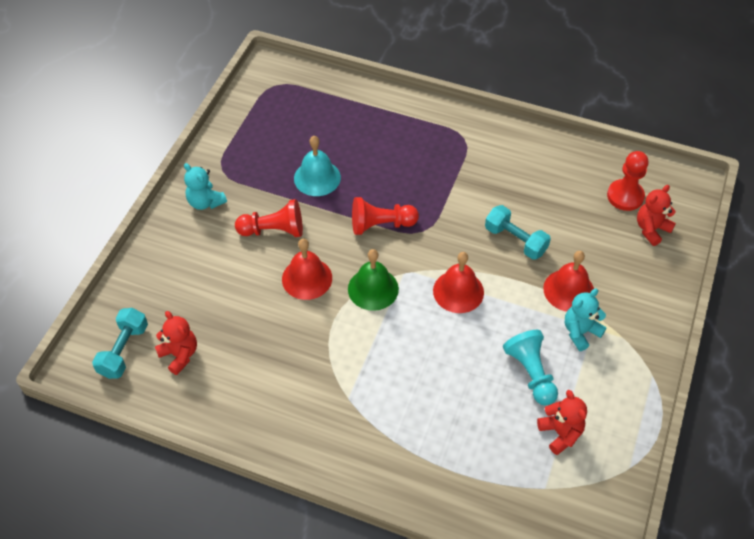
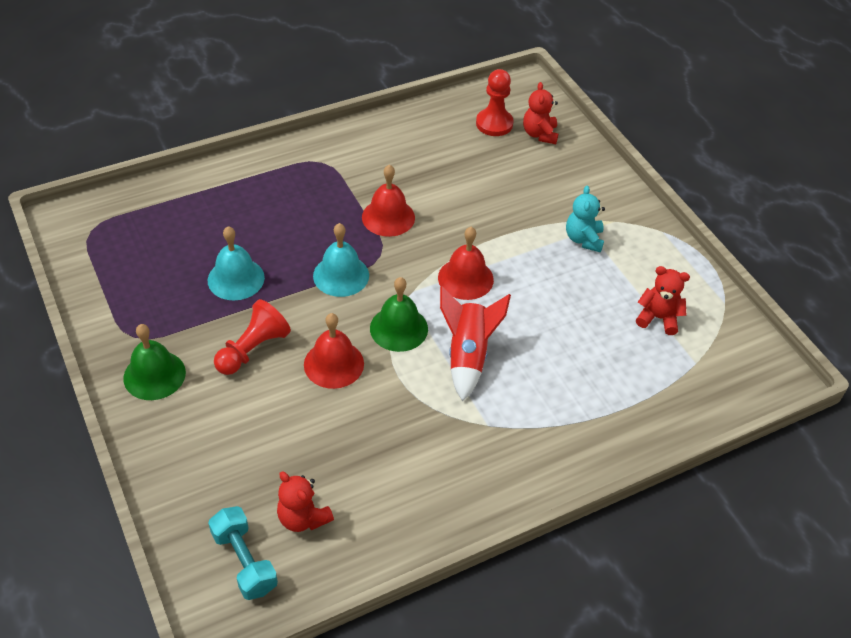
camera: 50 degrees left, 5 degrees down
(180, 355) = (303, 518): red teddy bear -> red teddy bear turned 135 degrees counterclockwise
(205, 202) = (154, 375): turquoise teddy bear -> green bell
(381, 225) = (341, 275): red pawn -> turquoise bell
(393, 343) = (468, 355): none -> red rocket
(515, 240) = (459, 210): turquoise dumbbell -> none
(531, 373) = (589, 294): turquoise pawn -> none
(568, 290) = (540, 217): red bell -> red bell (388, 217)

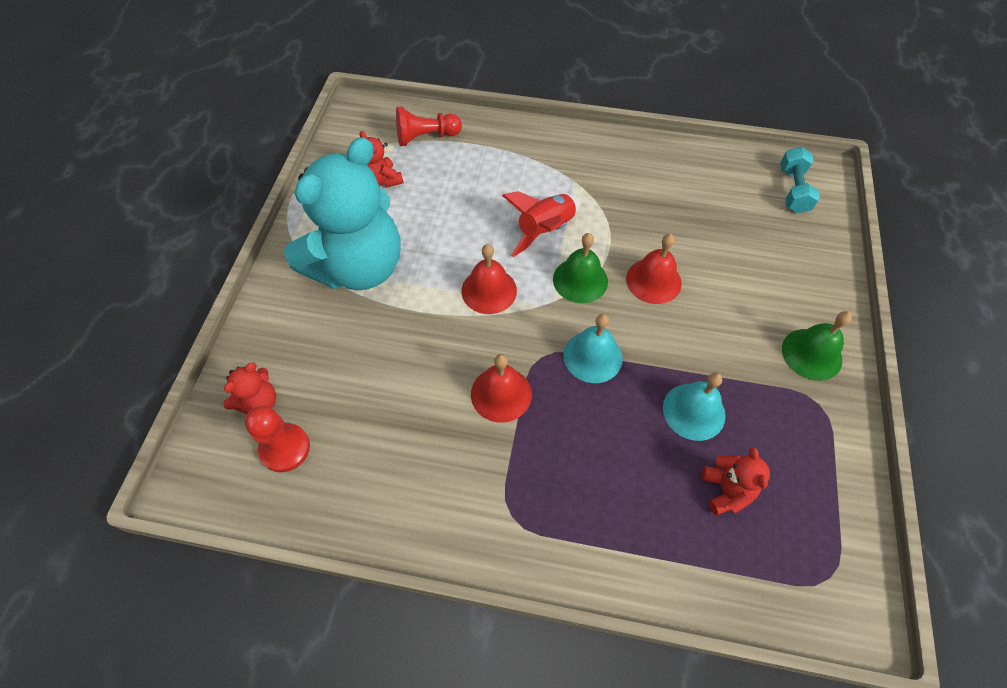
camera: 140 degrees left, 10 degrees up
(253, 349) = (714, 330): red pawn -> red pawn (426, 137)
(303, 518) = (740, 193): red teddy bear -> red teddy bear (726, 490)
(583, 239) = (358, 267): turquoise teddy bear -> turquoise teddy bear, size x2.48

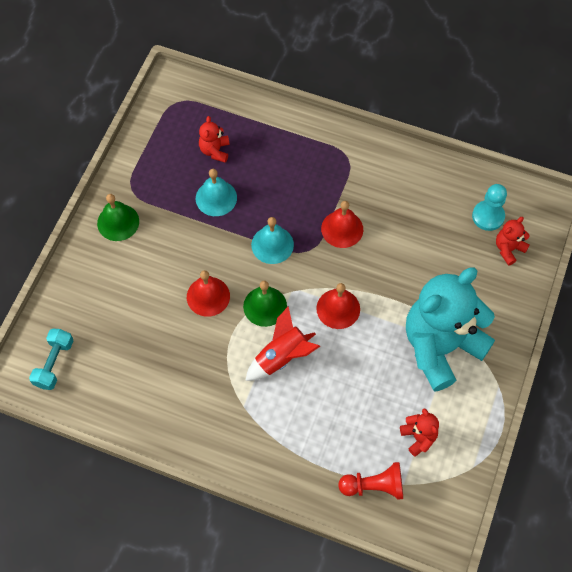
camera: 170 degrees left, 5 degrees up
(285, 448) = (488, 216): red pawn -> turquoise pawn

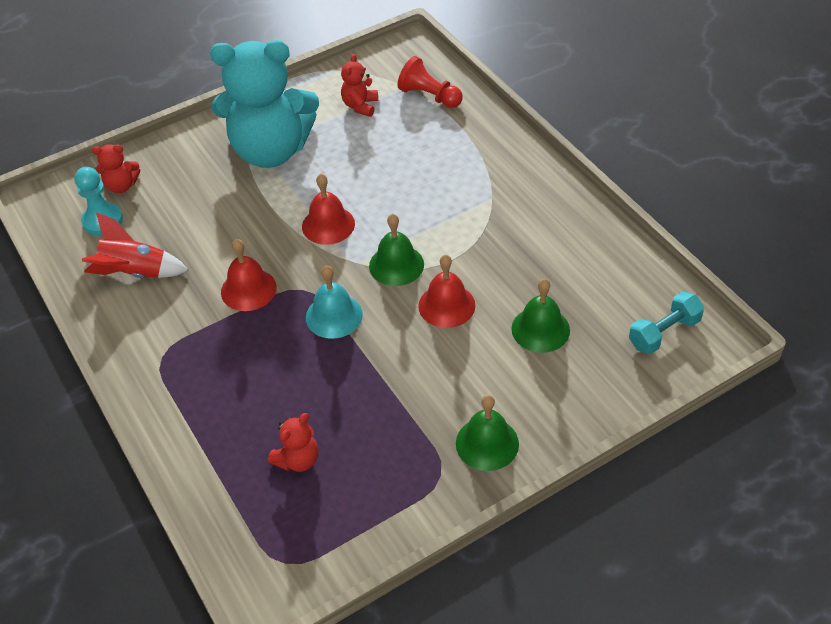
camera: 140 degrees left, 15 degrees down
(136, 316) = (540, 329): none -> green bell
(216, 198) = (348, 401): turquoise bell -> none
(282, 357) = (420, 216): red rocket -> red rocket (135, 273)

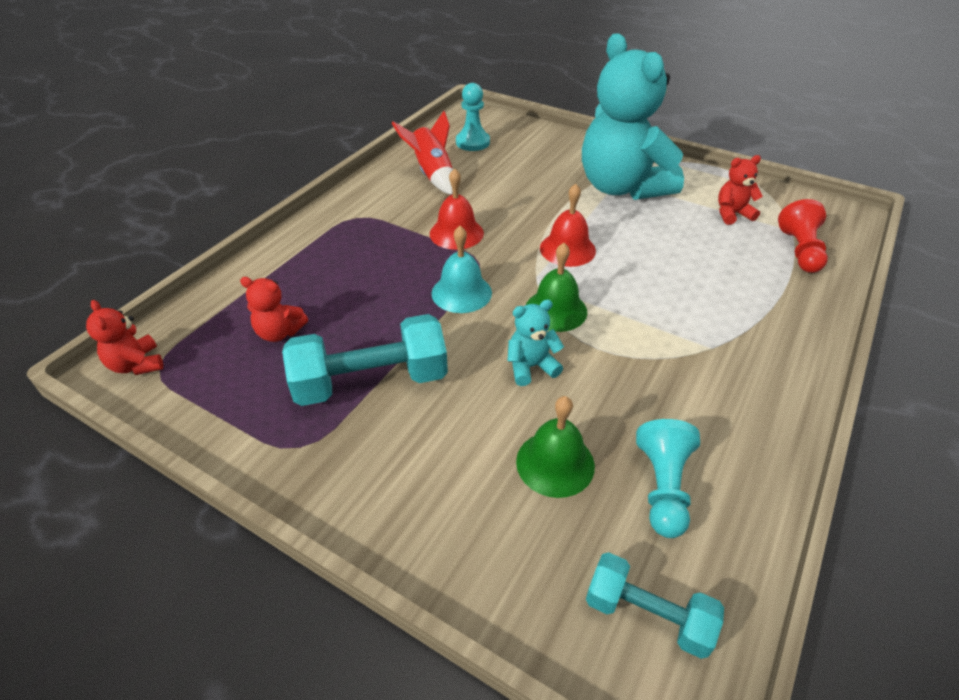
camera: 60 degrees right, 5 degrees down
(121, 186) = (514, 137): red teddy bear -> red teddy bear (137, 365)
(400, 410) = (371, 381): none -> turquoise dumbbell
(446, 305) = (531, 367): red bell -> turquoise teddy bear
(487, 443) = (358, 473): green bell -> none
(588, 284) = (663, 487): none -> turquoise pawn

